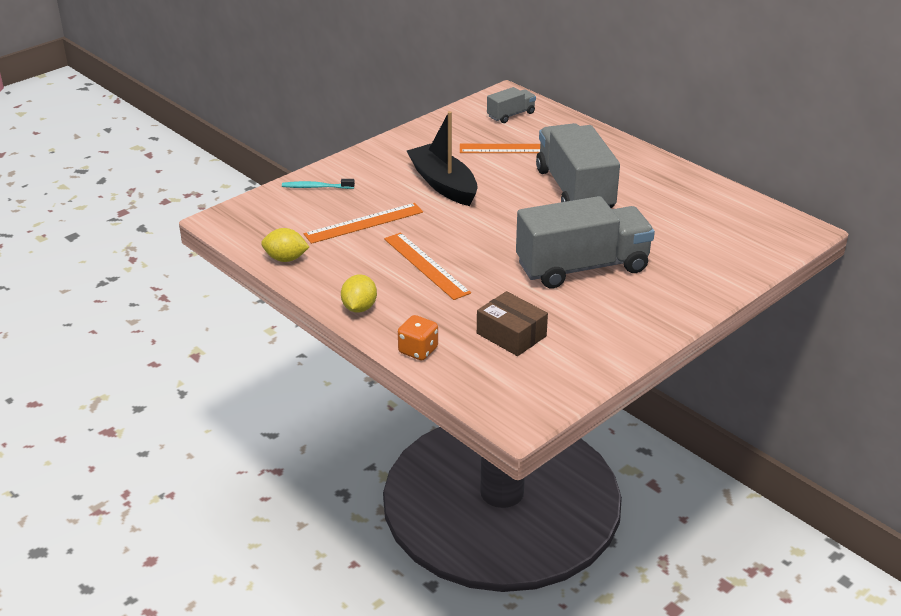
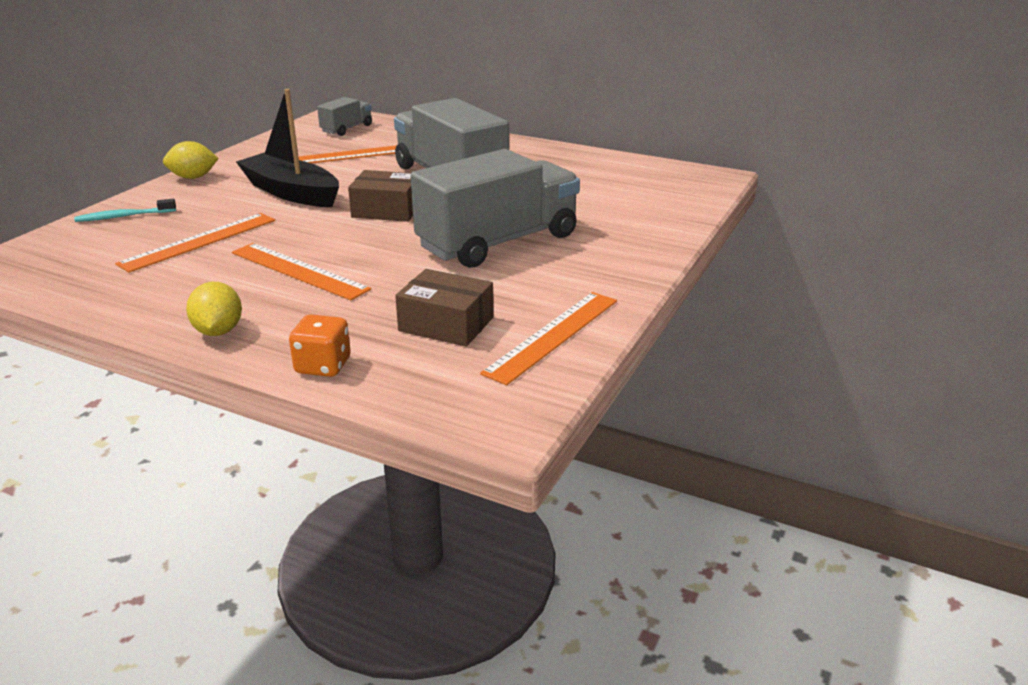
camera: 20 degrees left, 5 degrees down
(286, 259) = (94, 294): yellow lemon -> yellow lemon (193, 177)
(510, 217) = (387, 210): none -> brown box
(581, 360) = (553, 335): none -> orange ruler

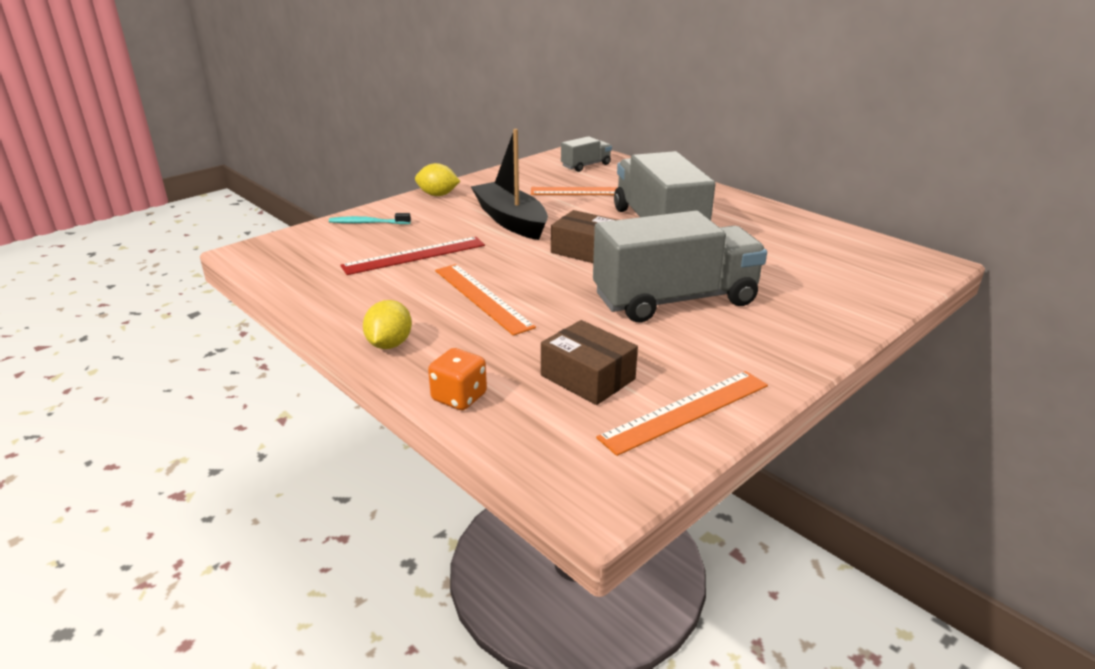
camera: 20 degrees right, 0 degrees up
(199, 241) = (414, 255): orange ruler -> red ruler

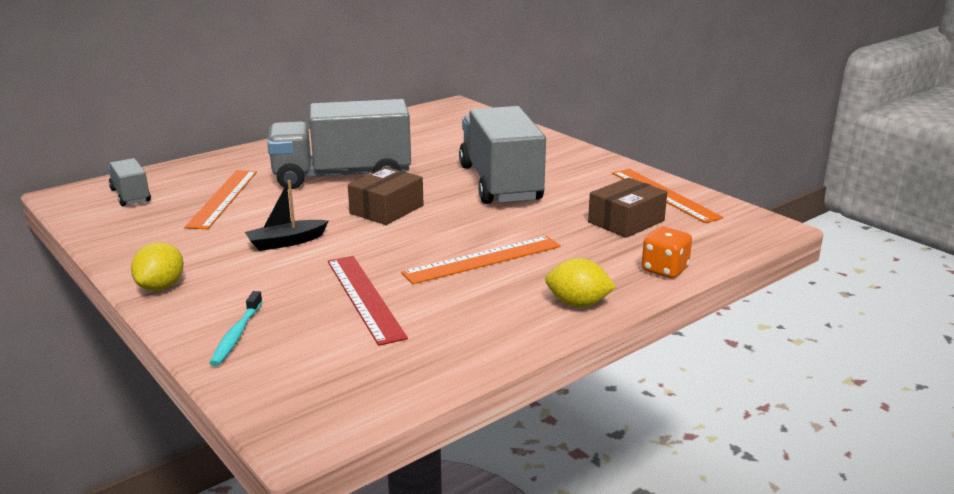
camera: 85 degrees left, 5 degrees down
(510, 221) = (286, 242): black boat -> black boat, size x0.55

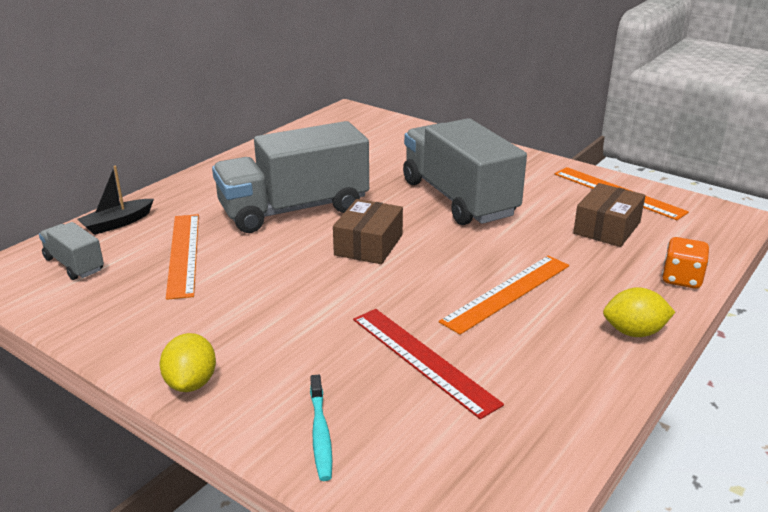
camera: 15 degrees left, 5 degrees up
(286, 242) = (291, 301): black boat -> black boat (117, 223)

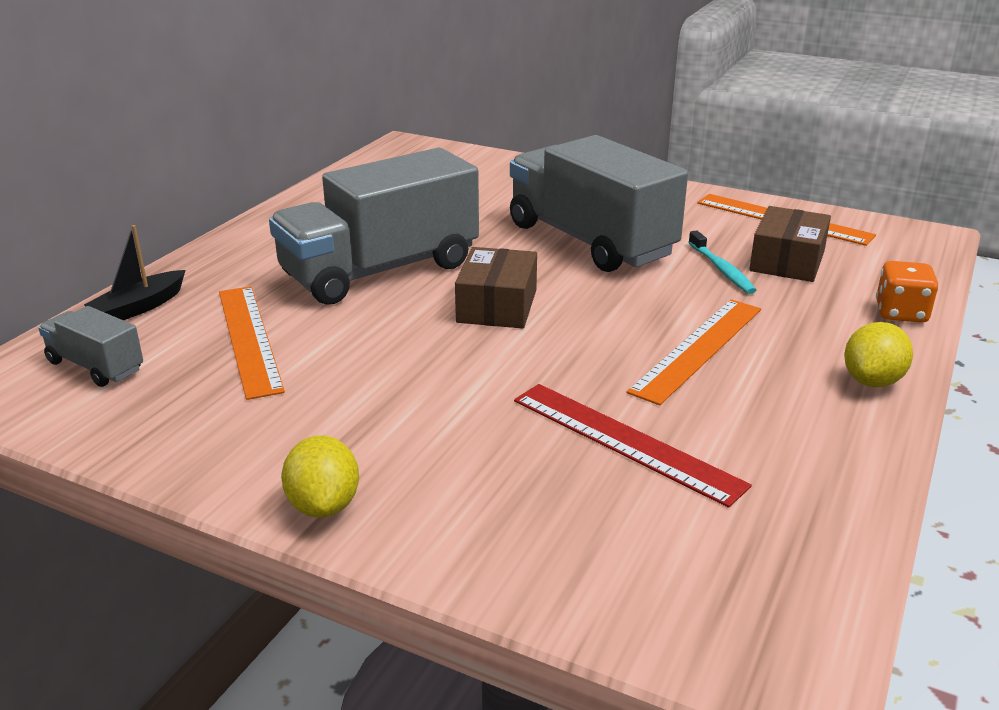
camera: 10 degrees left, 0 degrees up
(320, 433) = (528, 550): turquoise toothbrush -> turquoise toothbrush (721, 269)
(634, 332) = (872, 381): yellow lemon -> yellow lemon turned 45 degrees counterclockwise

